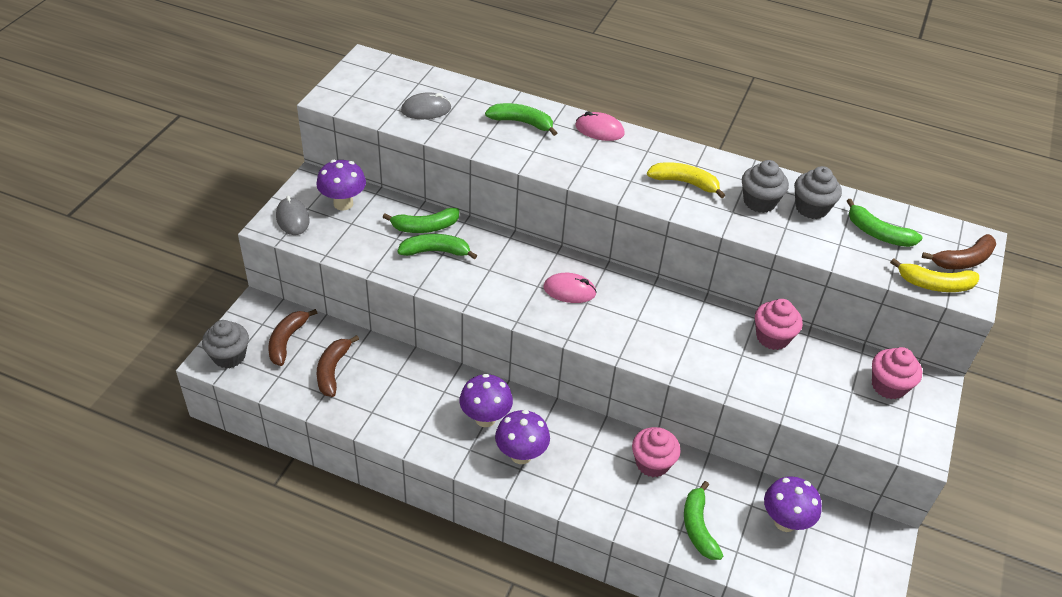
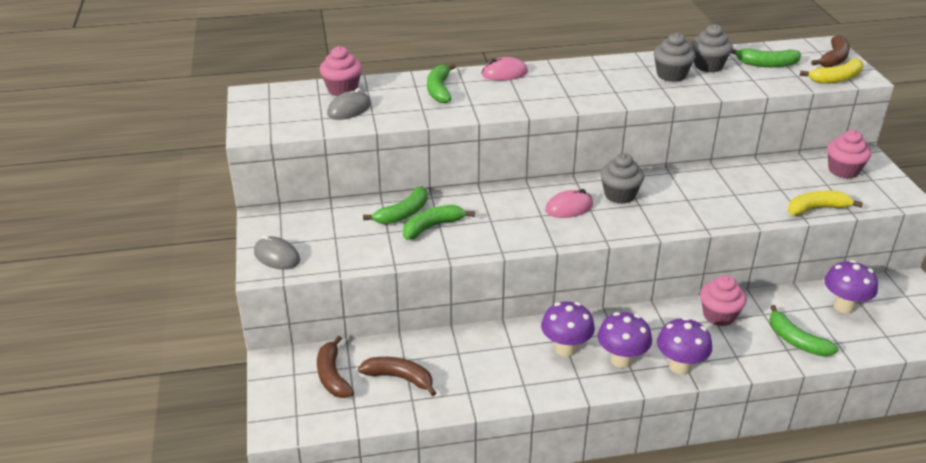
camera: 30 degrees left, 10 degrees down
(229, 356) = (290, 415): grey cupcake -> grey cupcake (619, 195)
(333, 370) = (400, 378): brown banana -> brown banana turned 135 degrees clockwise
(343, 203) = (311, 226): purple mushroom -> purple mushroom (680, 366)
(522, 123) = (439, 90): green banana -> green banana turned 75 degrees counterclockwise
(685, 183) = (607, 83): yellow banana -> yellow banana (816, 209)
(772, 337) = (740, 174): pink cupcake -> pink cupcake (342, 89)

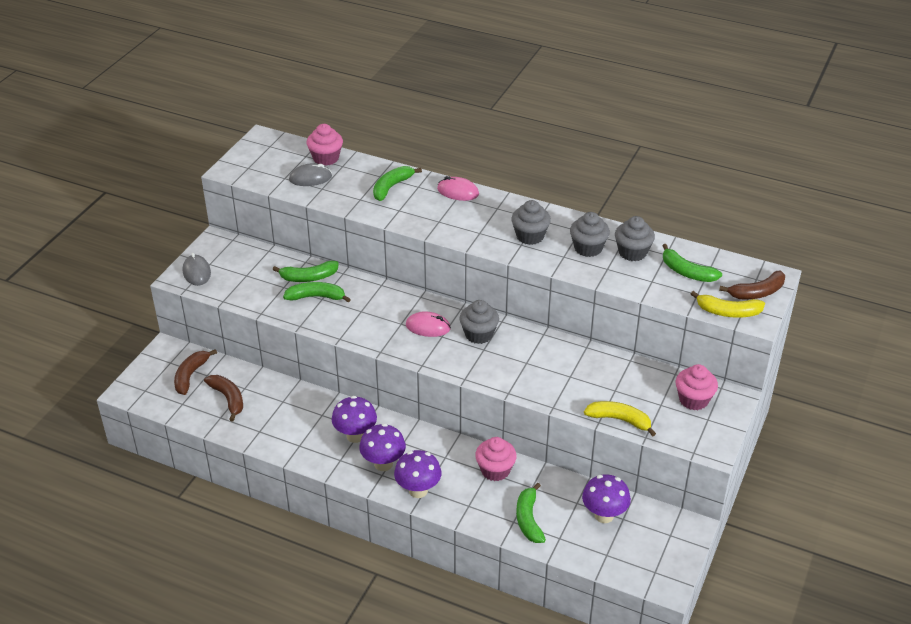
camera: 35 degrees right, 5 degrees up
(613, 83) = (530, 236): none -> grey cupcake

